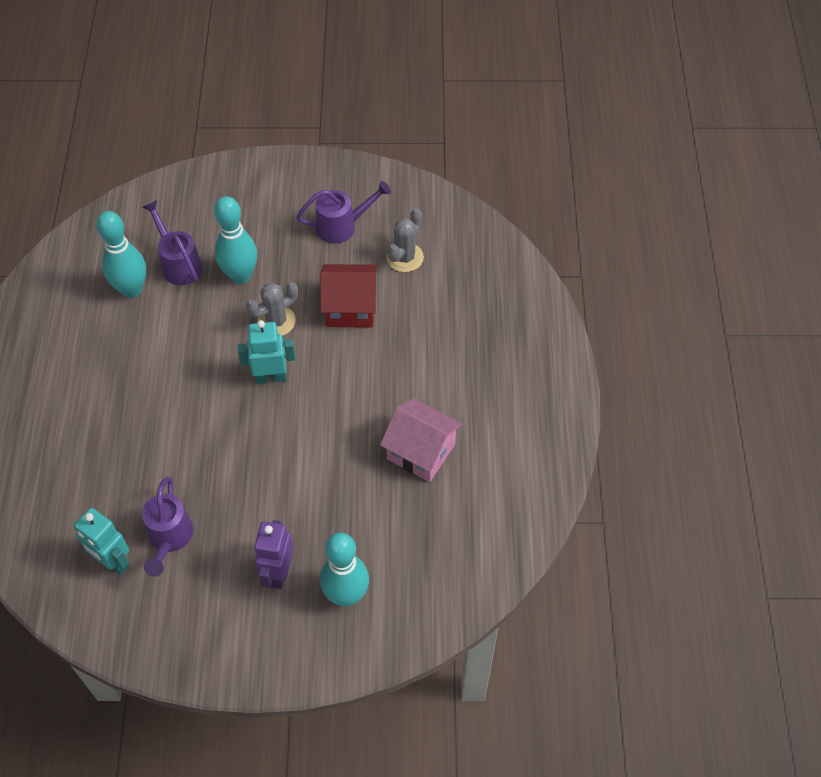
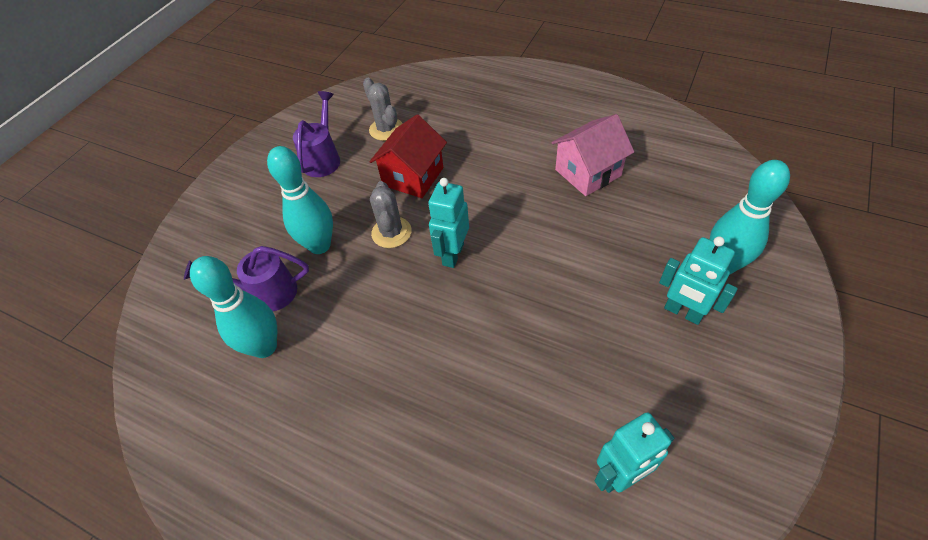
camera: 60 degrees left, 5 degrees down
(169, 538) = (608, 402): purple watering can -> none
(278, 573) = (683, 312): purple robot -> turquoise robot

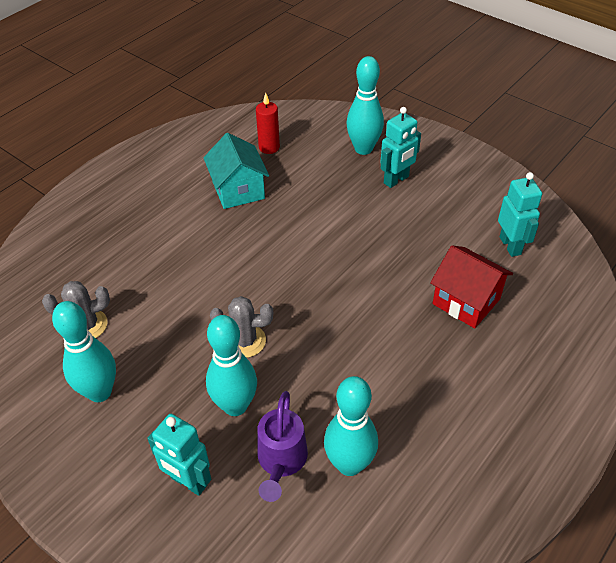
camera: 80 degrees left, 5 degrees down
(323, 158) = (100, 392): purple watering can -> turquoise bowling pin
(413, 177) = (176, 312): red house -> red house (466, 301)
(452, 254) = (292, 298): turquoise robot -> turquoise robot (188, 482)
(588, 172) = (238, 190): pink house -> turquoise house
(669, 178) = (269, 147): none -> red candle

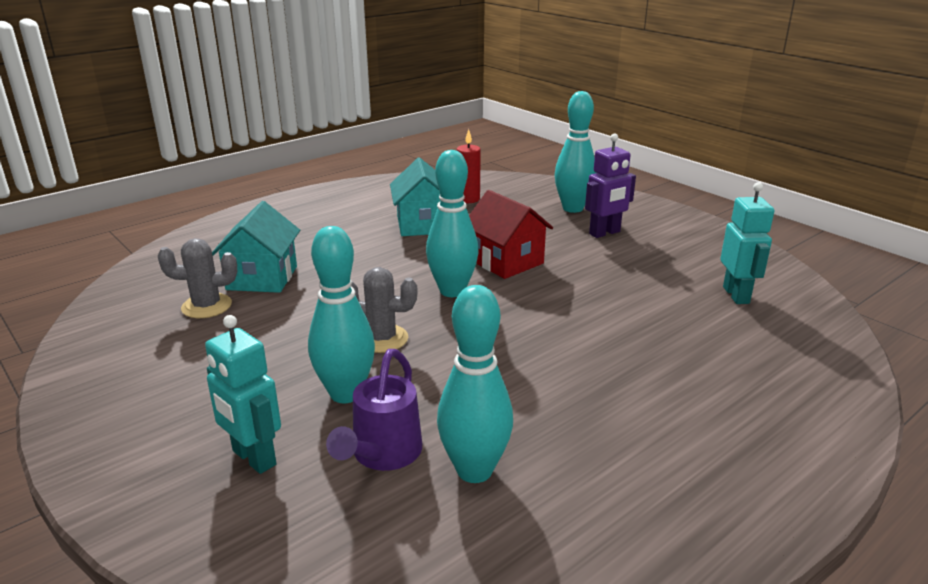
camera: 10 degrees right, 20 degrees down
(100, 392) = (190, 362): turquoise bowling pin -> turquoise bowling pin (452, 291)
(120, 282) = (262, 278): none -> turquoise house
(396, 180) = (605, 233): turquoise robot -> purple robot
(466, 301) = (671, 335): red house -> red house (506, 261)

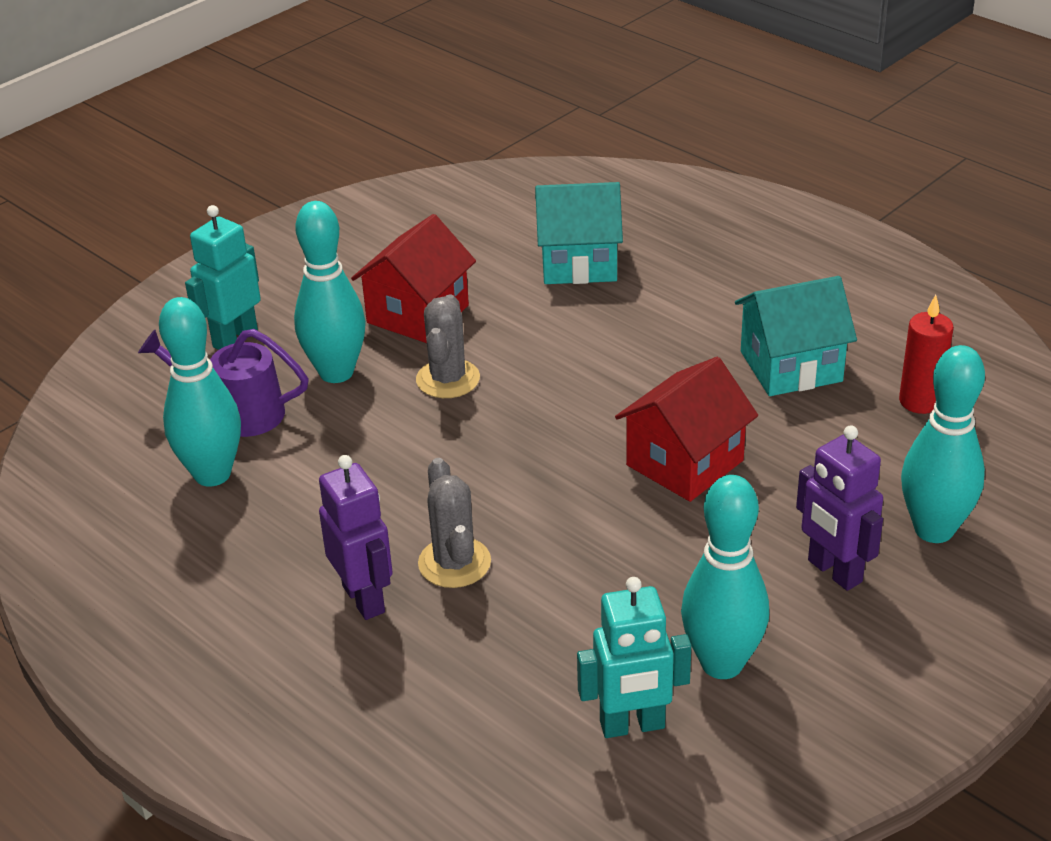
camera: 85 degrees right, 10 degrees up
(206, 306) = (501, 242): grey cactus -> grey cactus (454, 563)
(282, 349) = (417, 314): none -> red house
(452, 291) = (579, 420): turquoise bowling pin -> turquoise bowling pin (722, 663)
(640, 385) = (364, 599): none -> purple robot

